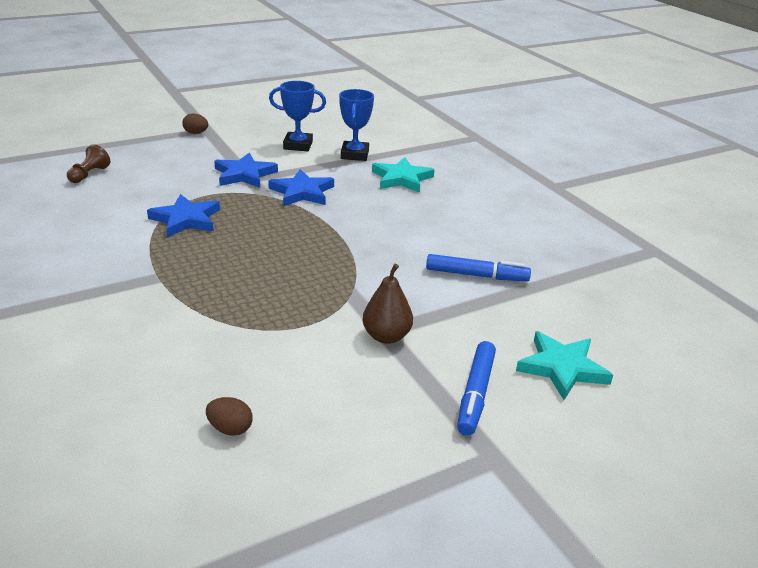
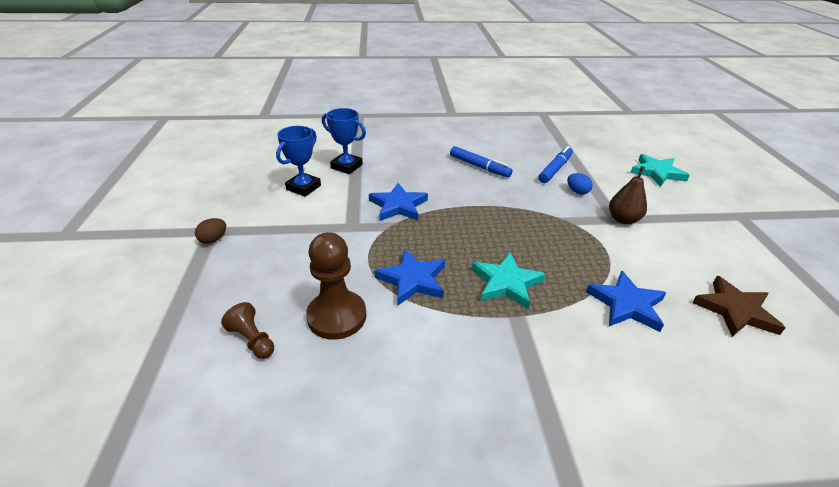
camera: 65 degrees left, 5 degrees up
(125, 197) = (337, 316): none -> brown pawn
(230, 429) = (735, 310): brown egg -> brown star
(244, 174) = (341, 228): blue star -> blue star (626, 304)
(401, 178) = (404, 158): turquoise star -> turquoise star (506, 283)
(430, 296) = (577, 191): none -> blue egg
(475, 394) = (683, 205): blue marker -> blue marker (479, 167)

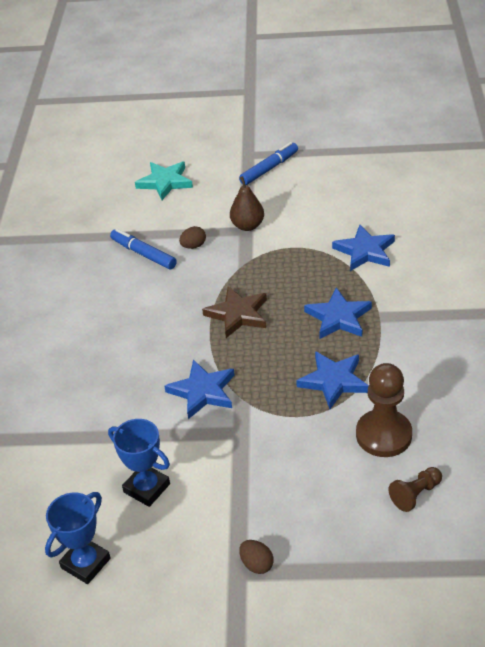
camera: 80 degrees left, 5 degrees up
(346, 166) = (97, 446): blue trophy -> blue trophy (85, 563)
(479, 167) = (125, 315): blue marker -> blue marker (269, 168)
(506, 283) = (338, 317): turquoise star -> blue star
(577, 191) = (193, 246): blue egg -> brown egg
(735, 310) = (370, 198): brown star -> brown star (238, 314)

